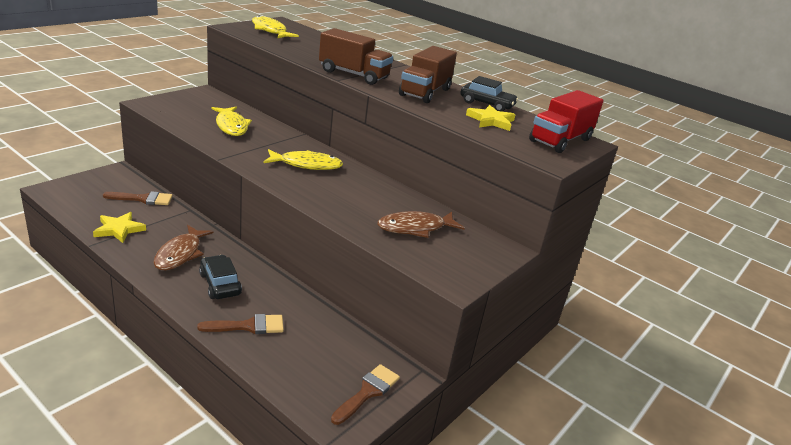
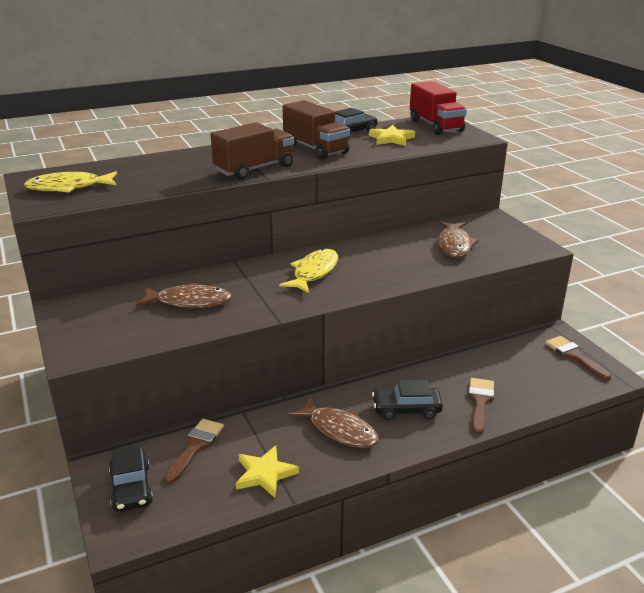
camera: 60 degrees left, 0 degrees up
(96, 185) = (131, 487): none -> black car
(231, 126) = (189, 301): yellow fish -> brown fish

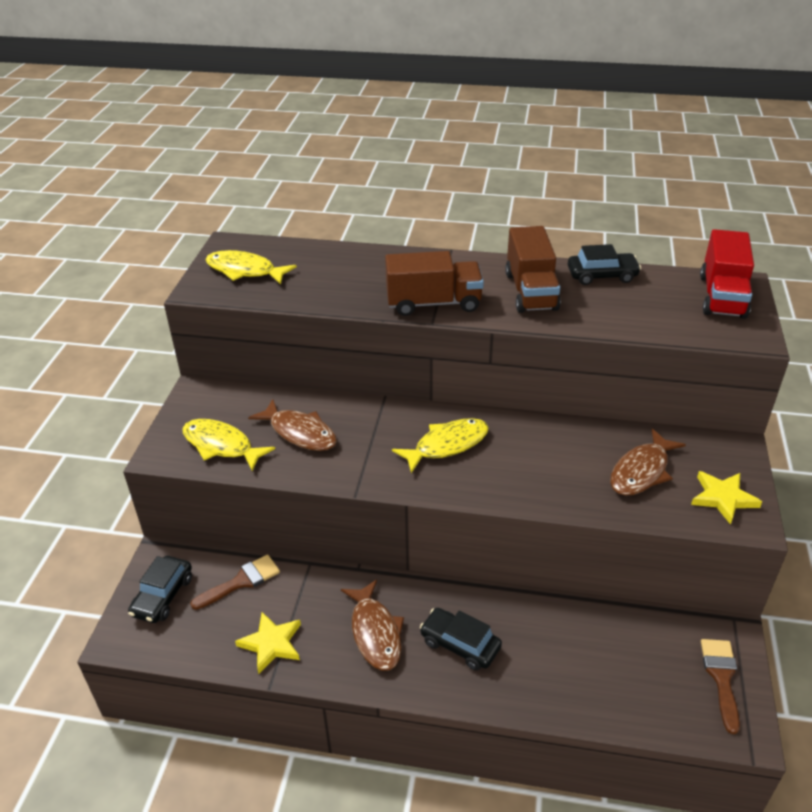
camera: 35 degrees right, 10 degrees up
(128, 331) = (221, 445): none -> yellow fish
(391, 139) = (638, 303): yellow star -> yellow star (723, 498)
(480, 402) = (545, 678): brown brush -> none

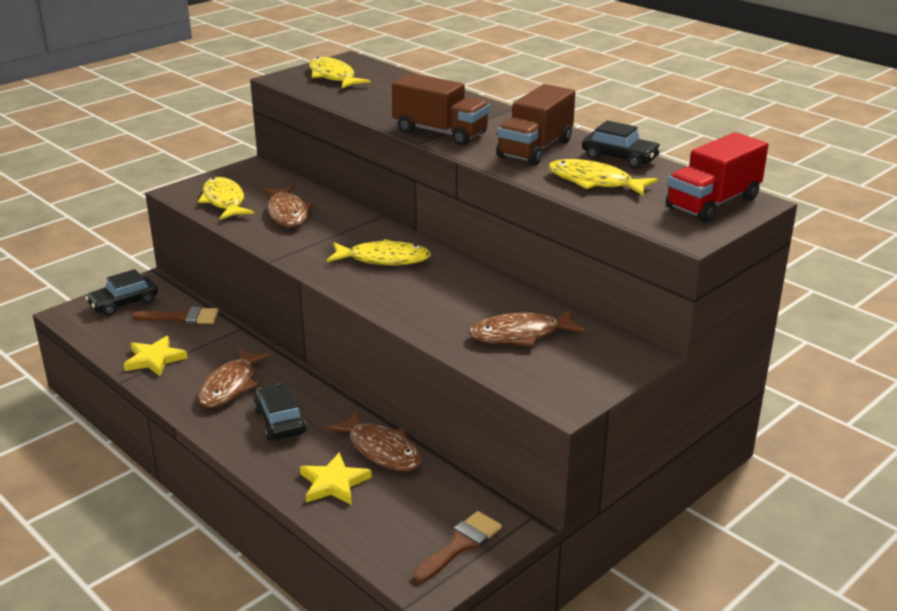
camera: 35 degrees right, 10 degrees down
(568, 624) = (381, 450): none -> brown fish
(620, 309) = (594, 182): none -> yellow fish
(723, 498) = (566, 379): yellow star -> yellow star (333, 483)

